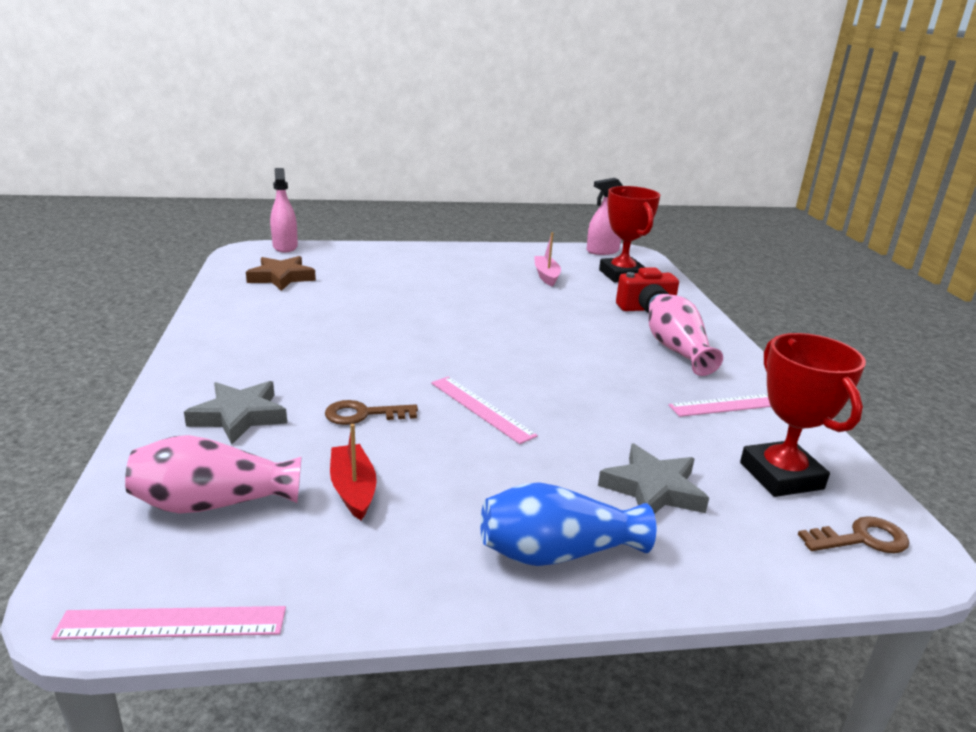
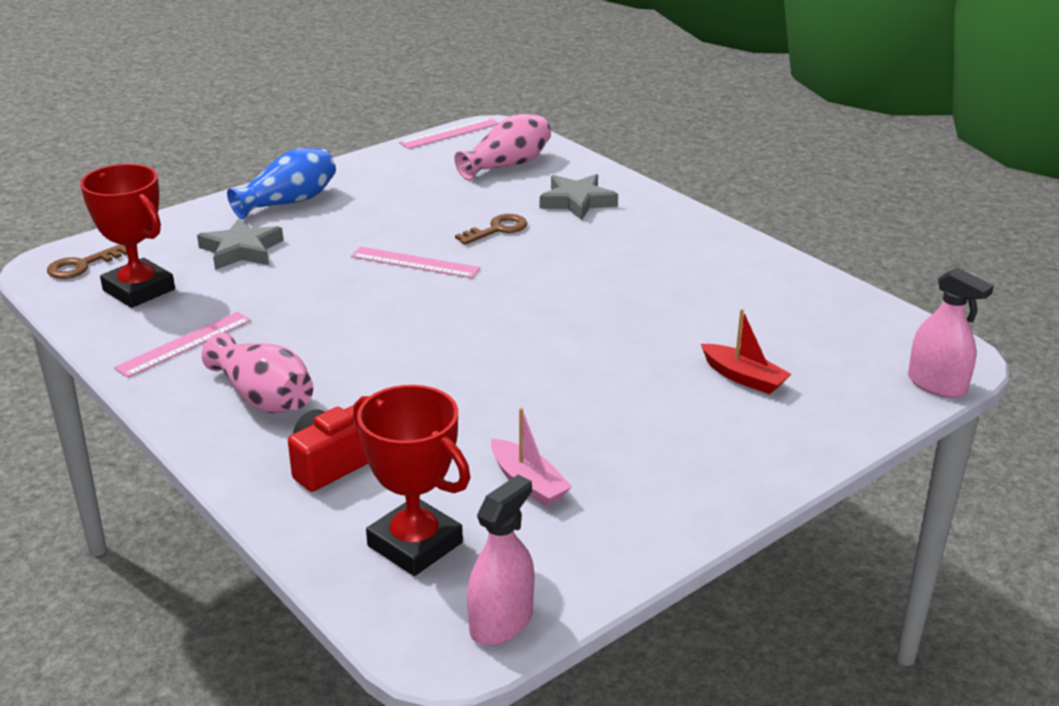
camera: 150 degrees right, 5 degrees up
(281, 277) = (820, 329): brown star -> none
(353, 489) = (440, 192): red boat -> red boat (743, 377)

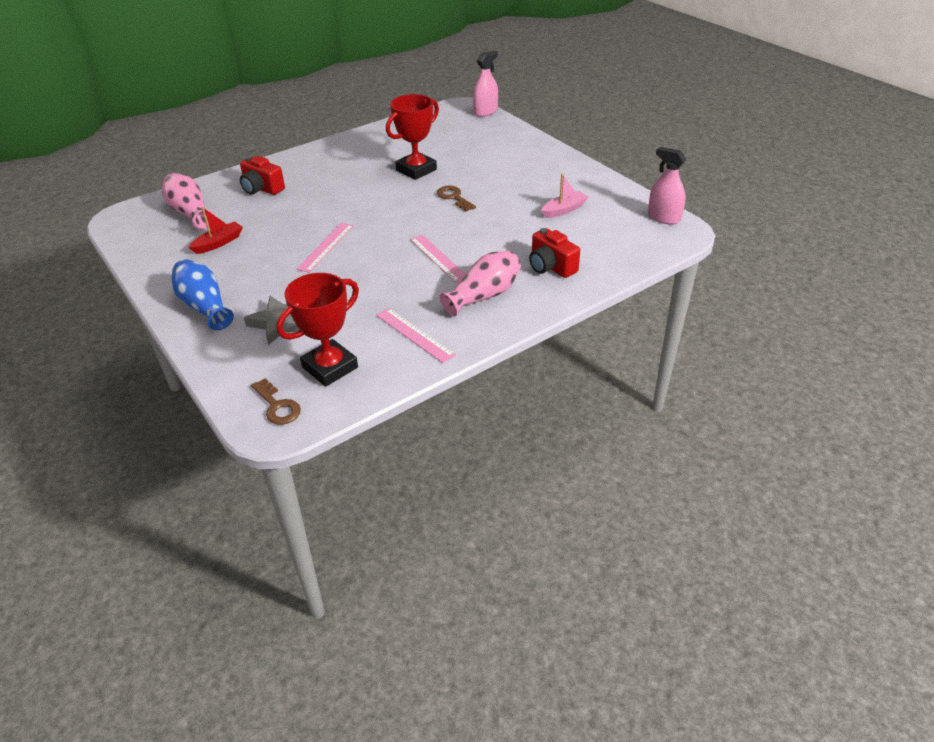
camera: 85 degrees left, 10 degrees up
(415, 544) = (614, 240): red trophy -> red trophy (416, 170)
(450, 133) = (116, 236): pink ruler -> pink ruler (438, 258)
(497, 229) = (290, 217): brown key -> brown key (454, 197)
(577, 201) = (262, 188): grey star -> red camera
(743, 377) = (475, 152): red boat -> red boat (218, 243)

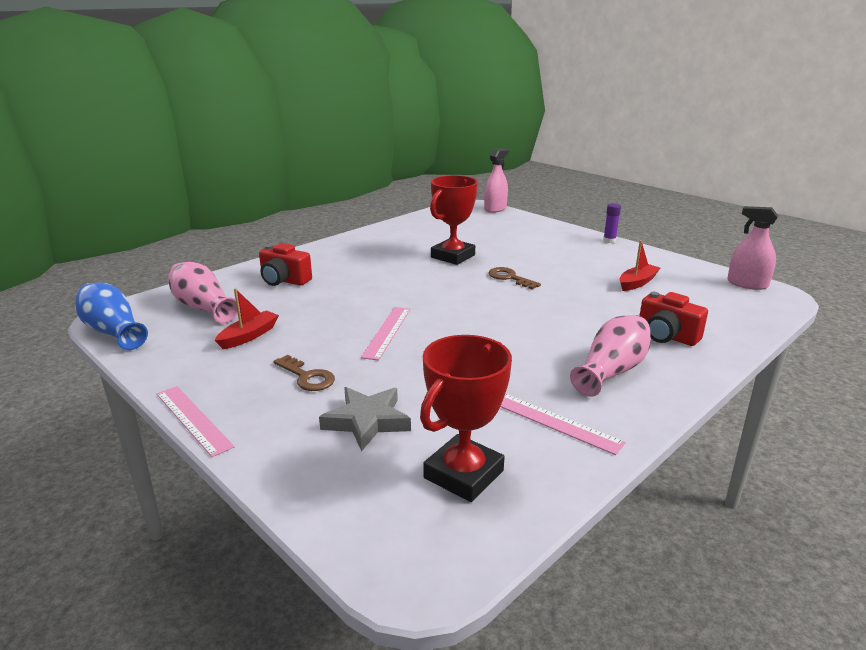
camera: 10 degrees left, 15 degrees down
(204, 306) = (253, 409): blue vase -> blue vase (113, 331)
(277, 406) = (412, 539): brown key -> brown key (307, 377)
(438, 258) = (530, 335): pink ruler -> pink ruler (193, 419)
(564, 210) = (637, 283): pink boat -> red boat
(571, 159) = (609, 241): none -> purple glue stick

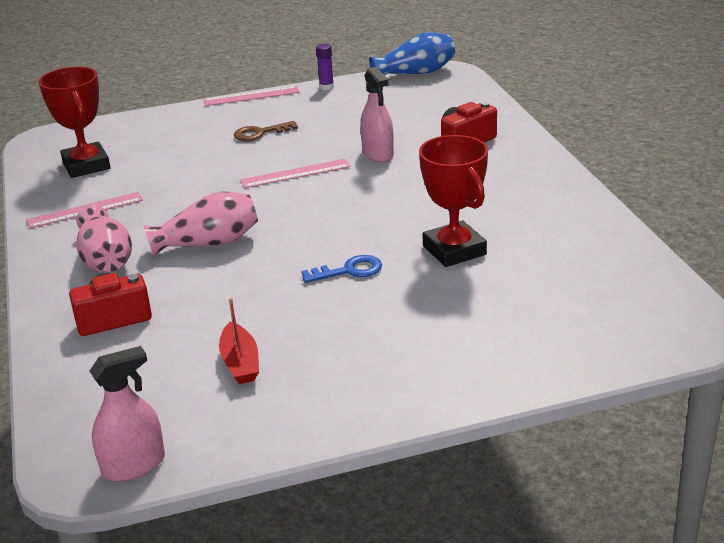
camera: 120 degrees right, 5 degrees up
(203, 307) = (432, 104): pink vase -> pink vase (208, 243)
(249, 336) = (353, 118): red boat -> none
(367, 421) = (178, 146): grey star -> none
(387, 332) = (295, 173): pink ruler -> pink ruler turned 60 degrees counterclockwise
(495, 209) = (659, 351): pink spray bottle -> pink spray bottle (378, 154)
(510, 278) = (348, 271): brown key -> blue key
(609, 241) = (405, 413): purple glue stick -> purple glue stick (326, 87)

